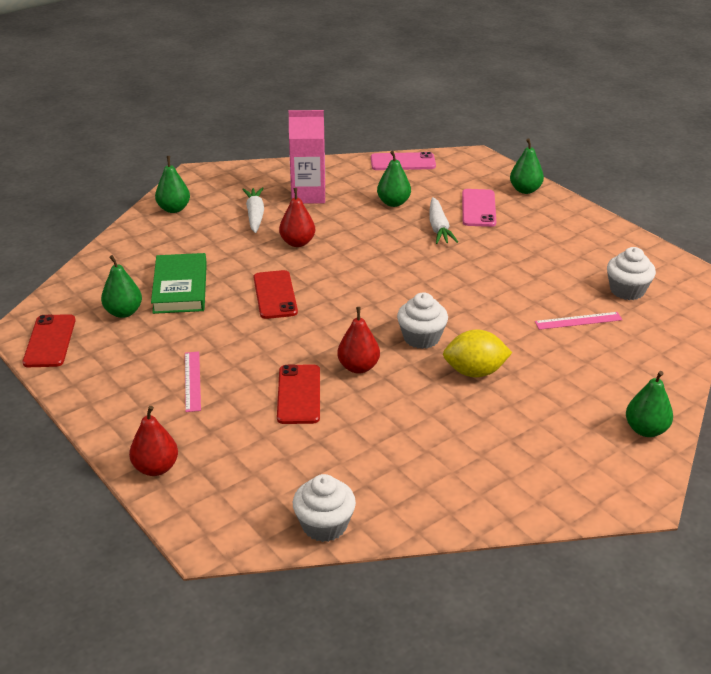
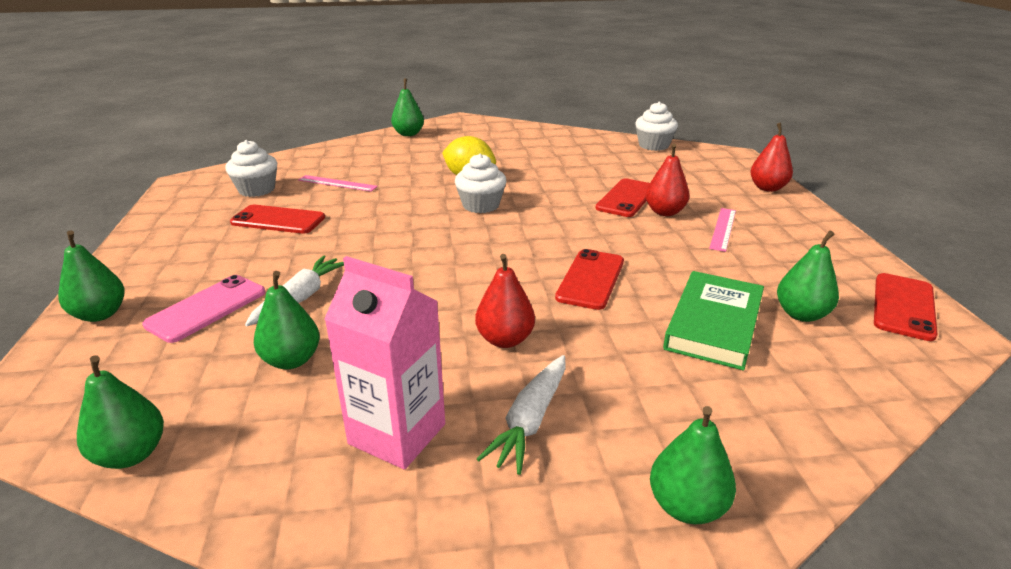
camera: 150 degrees left, 5 degrees down
(358, 367) = (559, 201): red pear -> red pear (664, 212)
(403, 162) = (131, 454): pink phone -> green pear
(551, 270) = (278, 220): none -> red phone

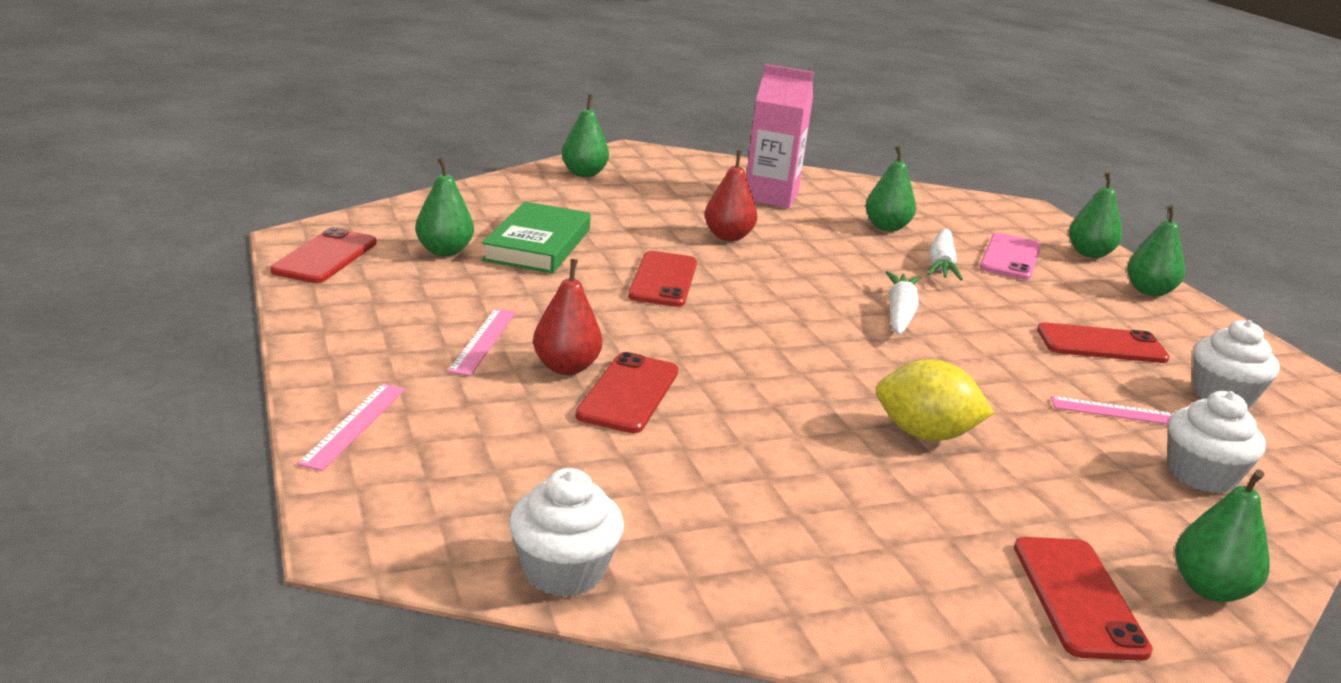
camera: 165 degrees right, 5 degrees down
(131, 454) = (919, 193): green pear -> green pear (1149, 291)
(463, 134) = (1078, 597): none -> red phone
(481, 205) = (856, 374): white cupcake -> white cupcake (1201, 475)
(530, 421) = (686, 200): white carrot -> white carrot (900, 313)
(767, 188) = (354, 425): red pear -> pink ruler

